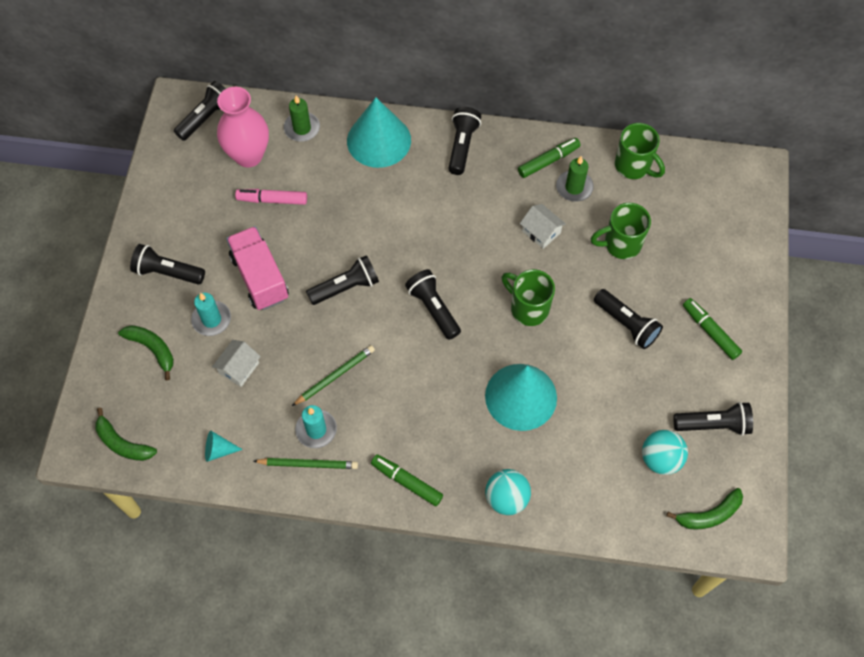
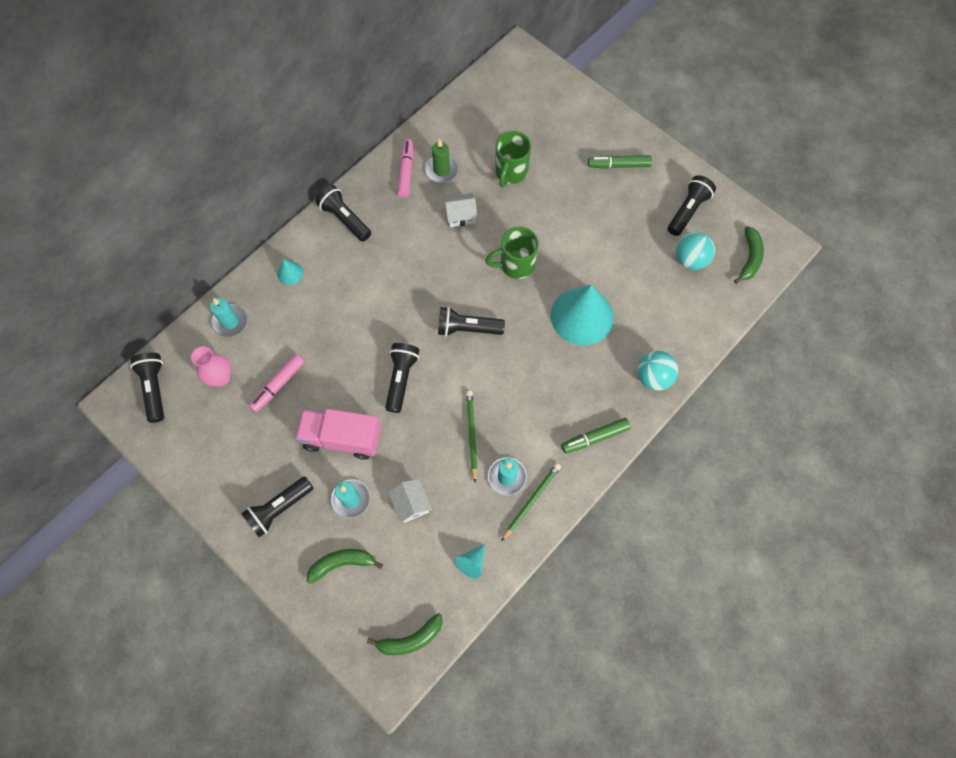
camera: 55 degrees left, 5 degrees up
(248, 155) = (221, 378): pink vase -> pink vase, size x0.64
(302, 128) = (230, 321): green candle -> turquoise candle
(379, 140) = (290, 273): turquoise cone -> turquoise cone, size x0.42
(548, 161) = (406, 172): green marker -> pink marker
(626, 324) = (575, 211): black flashlight -> none
(633, 166) = (455, 122): green mug -> none

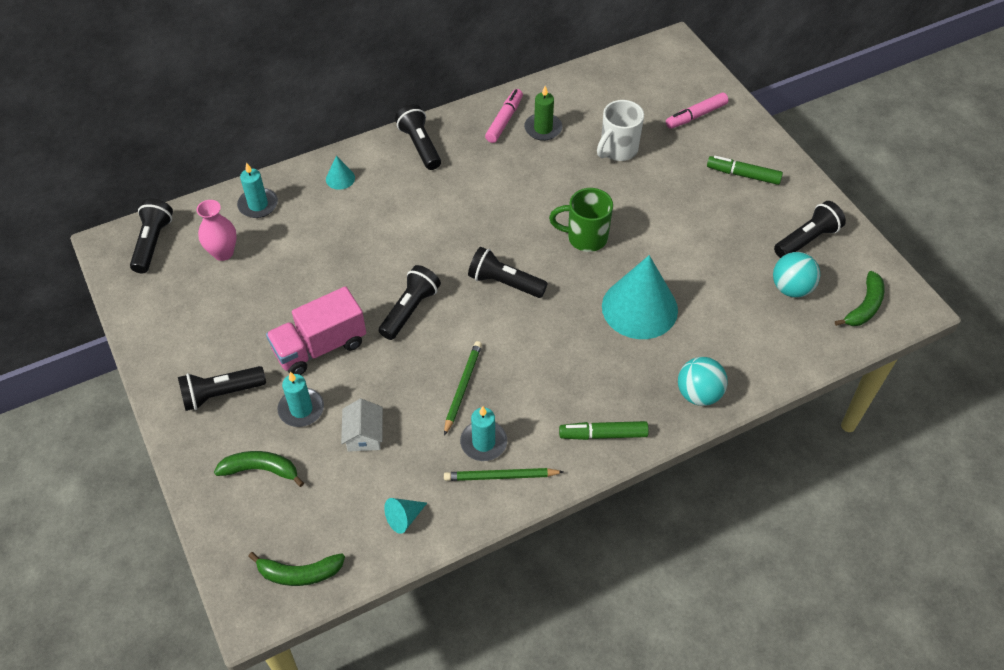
camera: 20 degrees right, 15 degrees down
(278, 385) = (278, 277): pink marker -> pink marker (696, 116)
(342, 438) = (320, 347): pink truck -> pink truck turned 60 degrees counterclockwise
(460, 215) = (545, 175): white house -> none
(511, 172) = (617, 150): green mug -> white mug
(531, 501) = (501, 476): green pencil -> green pencil turned 150 degrees counterclockwise

